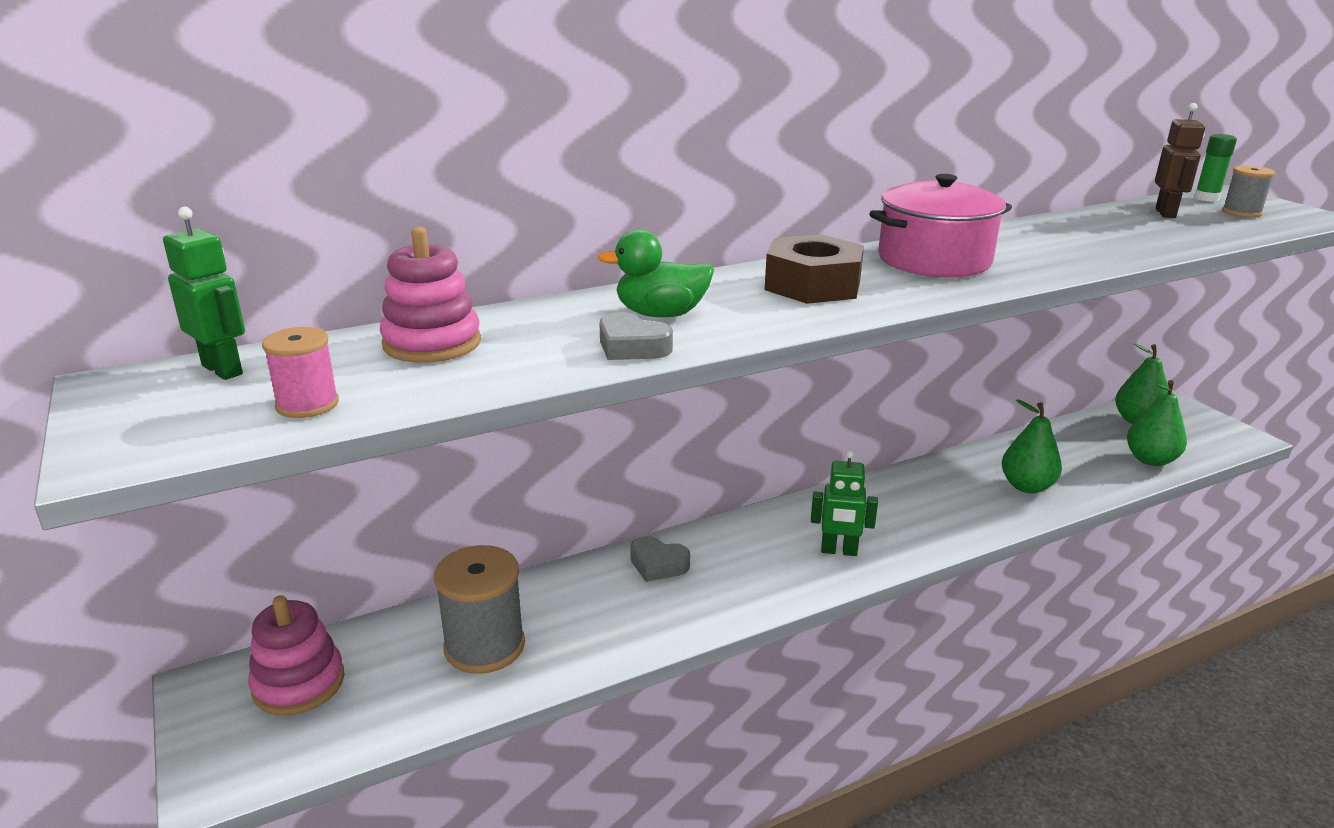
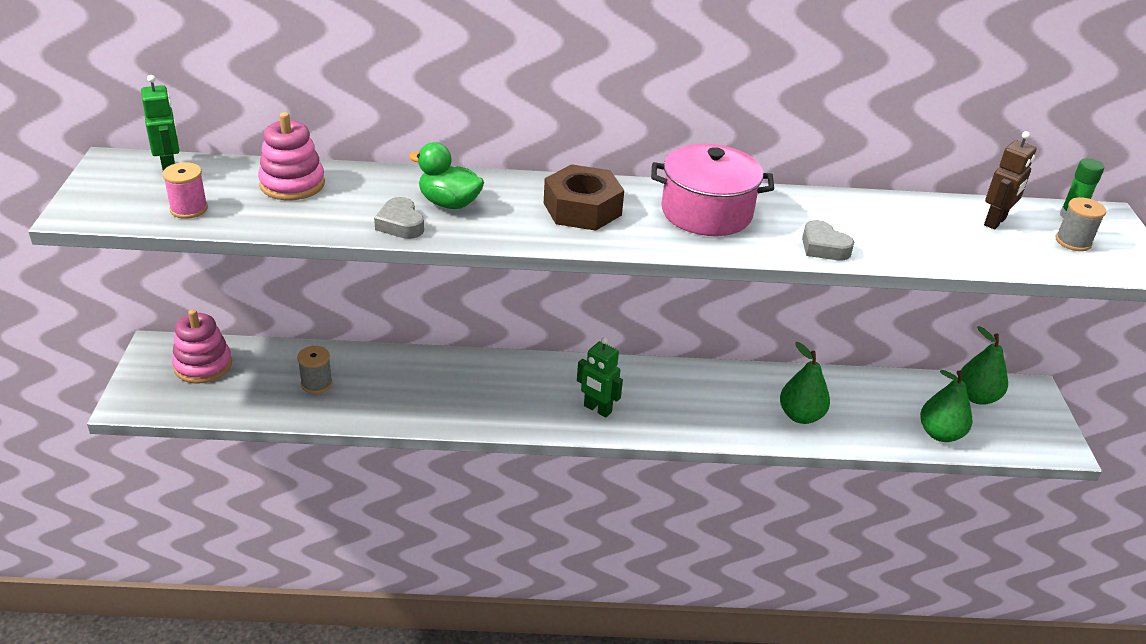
camera: 25 degrees right, 10 degrees up
(484, 646) = (316, 383): grey spool -> grey spool, size x0.57
(658, 564) = (465, 371): grey heart -> grey heart (823, 247)

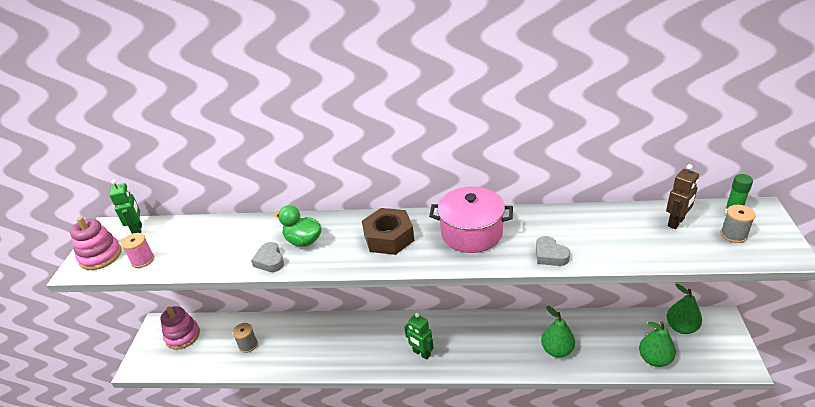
camera: 10 degrees right, 0 degrees up
(292, 184) = (209, 235): pink stacking toy -> pink stacking toy (100, 256)

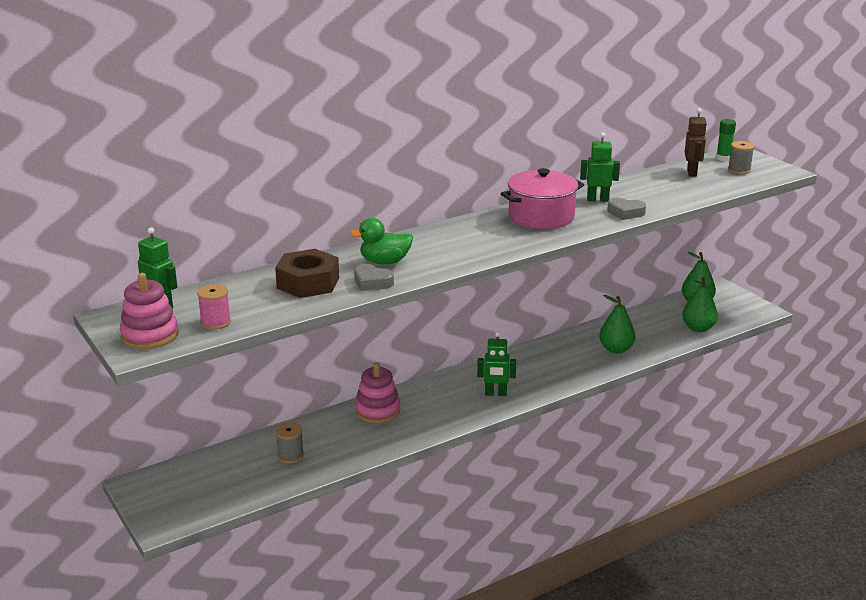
camera: 40 degrees left, 10 degrees down
(182, 336) = (189, 480): pink stacking toy -> pink stacking toy (377, 411)
(389, 237) = (469, 238): brown nut -> brown nut (308, 283)
(543, 228) = (597, 199): none -> green robot

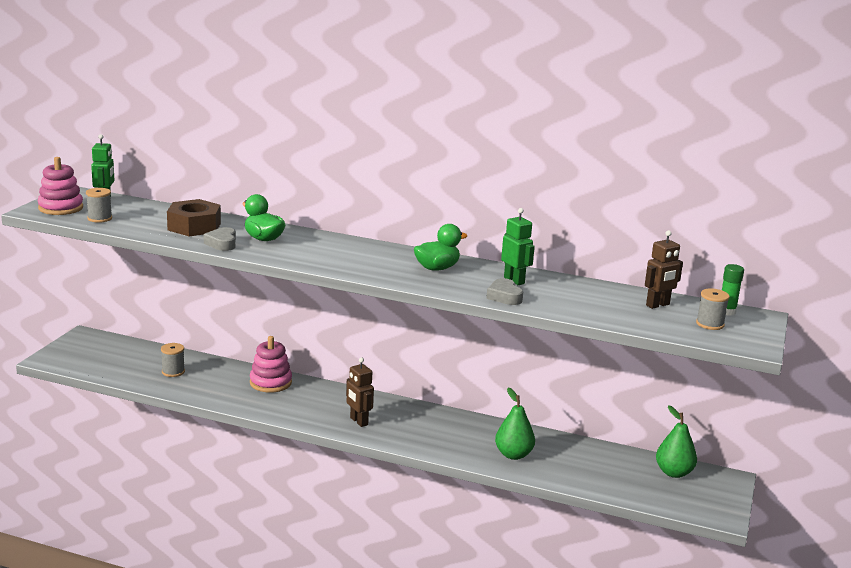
camera: 50 degrees right, 5 degrees down
(215, 322) = (99, 218): pink spool -> grey spool
(495, 394) = (358, 421): green robot -> brown robot
(541, 217) = (437, 268): pink pot -> green duck
(698, 328) = (621, 487): green pear -> none

